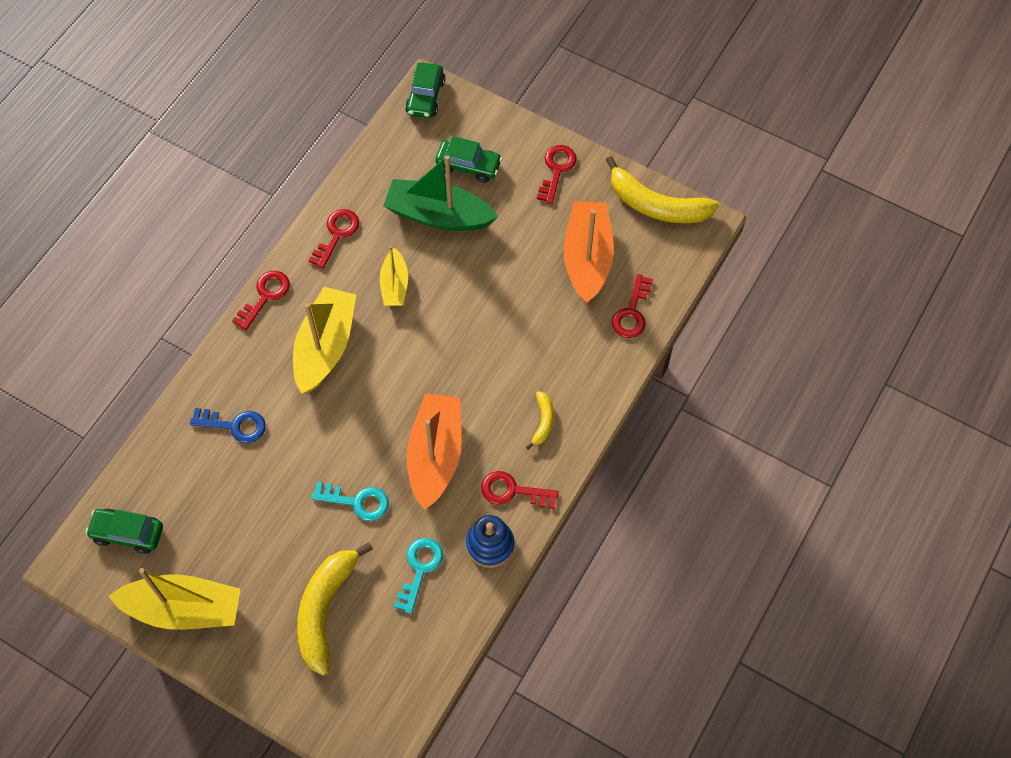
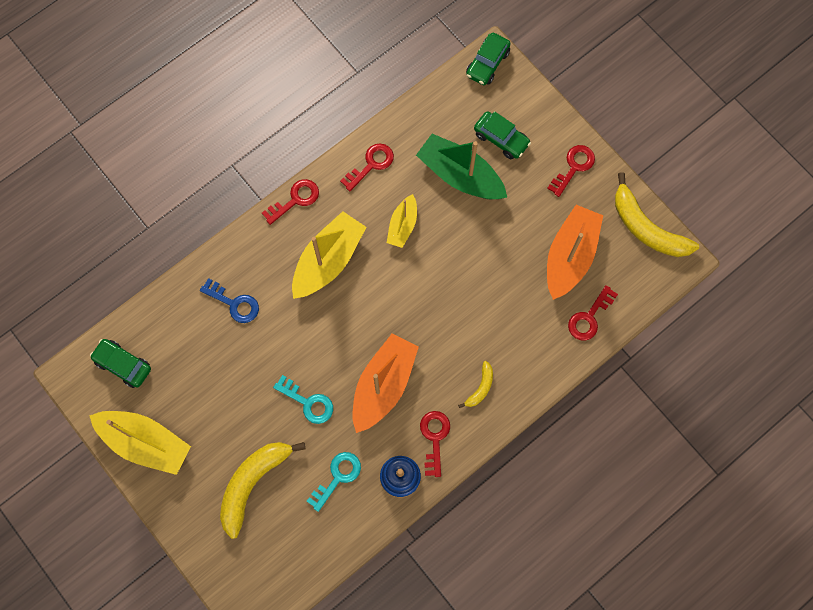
camera: 20 degrees right, 10 degrees up
(512, 491) = (434, 438): red key -> red key turned 60 degrees clockwise

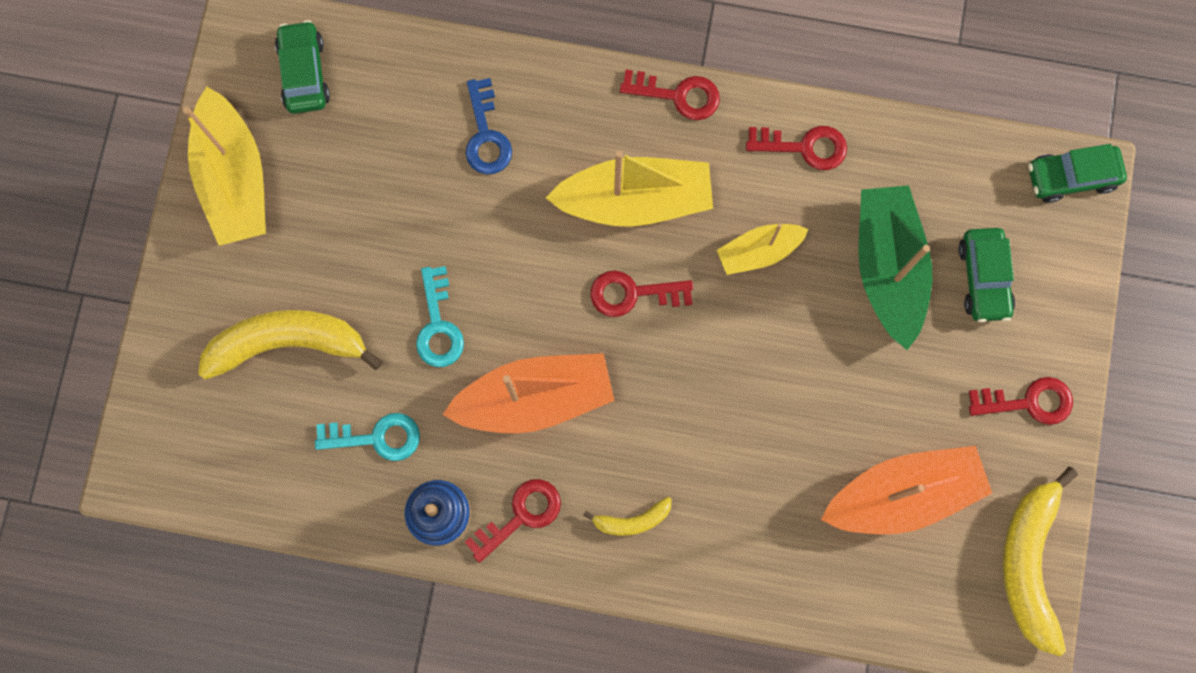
camera: 50 degrees right, 5 degrees up
(589, 317) = (841, 585): red key -> red key (632, 293)

